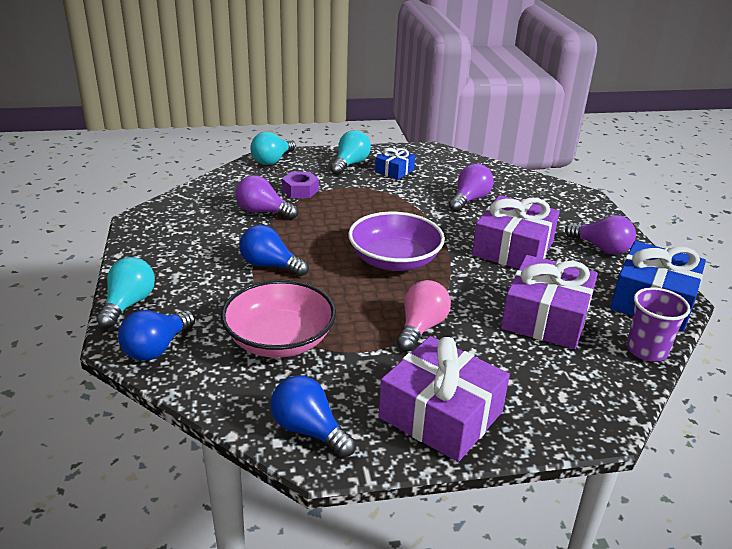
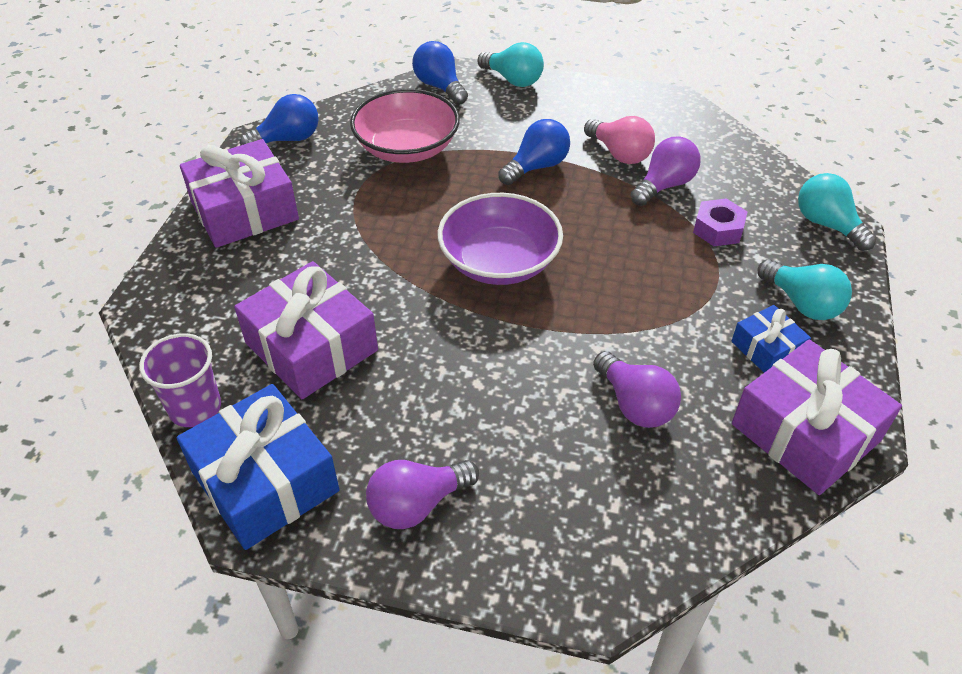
camera: 115 degrees right, 15 degrees up
(421, 327) = (364, 239): pink light bulb -> pink light bulb (619, 154)
(513, 249) = (469, 389): purple gift -> purple gift (805, 432)

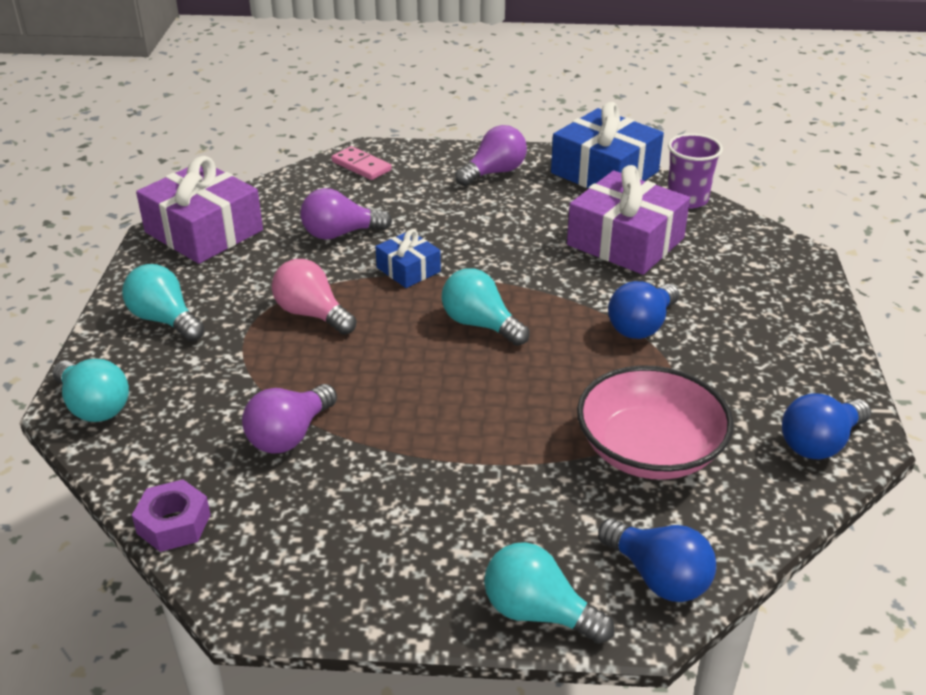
camera: 170 degrees right, 10 degrees down
(244, 210) = (788, 345): purple gift -> none
(499, 261) = (480, 324): purple bowl -> turquoise light bulb
(536, 167) = (462, 442): blue light bulb -> blue light bulb (641, 326)
(609, 552) = (361, 166): none -> pink domino
(619, 154) = (348, 478): pink light bulb -> pink light bulb (312, 314)
(635, 404) = (340, 234): purple light bulb -> purple light bulb turned 60 degrees counterclockwise
(718, 229) = (232, 385): purple nut -> purple nut (173, 524)
(766, 349) = (215, 280): blue gift -> blue gift (408, 269)

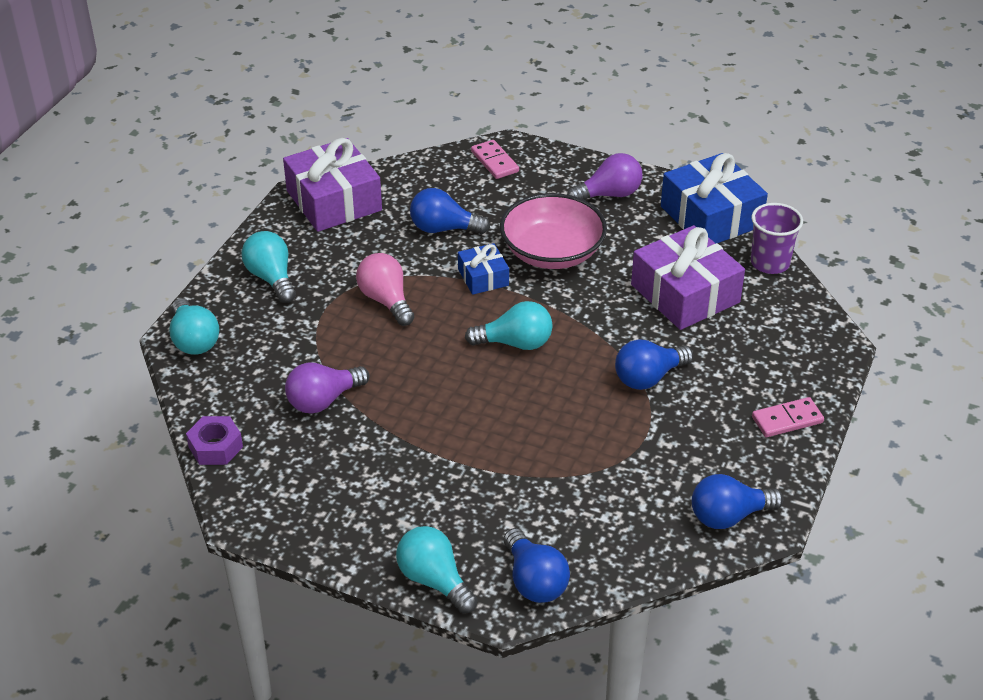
camera: 20 degrees right, 5 degrees up
(340, 234) = (443, 229): purple light bulb -> blue light bulb
(480, 324) = (515, 343): turquoise light bulb -> turquoise light bulb turned 120 degrees clockwise
(649, 450) = (588, 485): pink bowl -> pink bowl (552, 252)
(806, 333) = (787, 420): none -> pink domino

